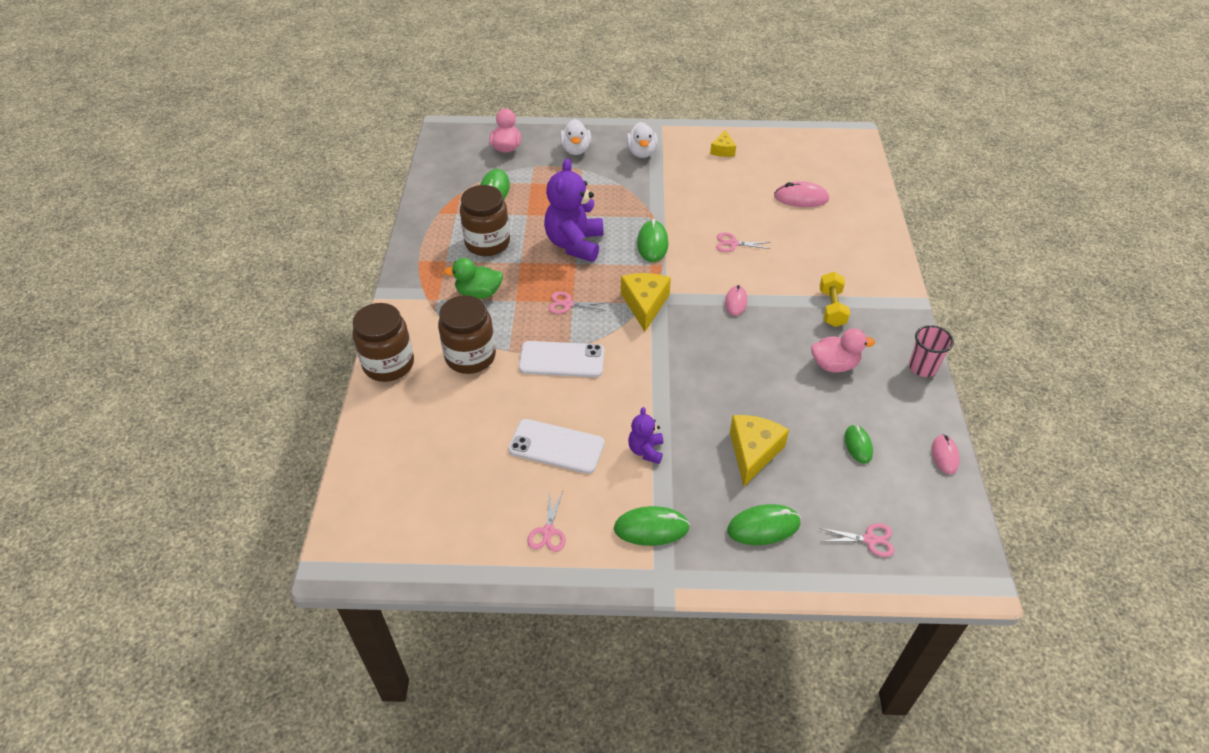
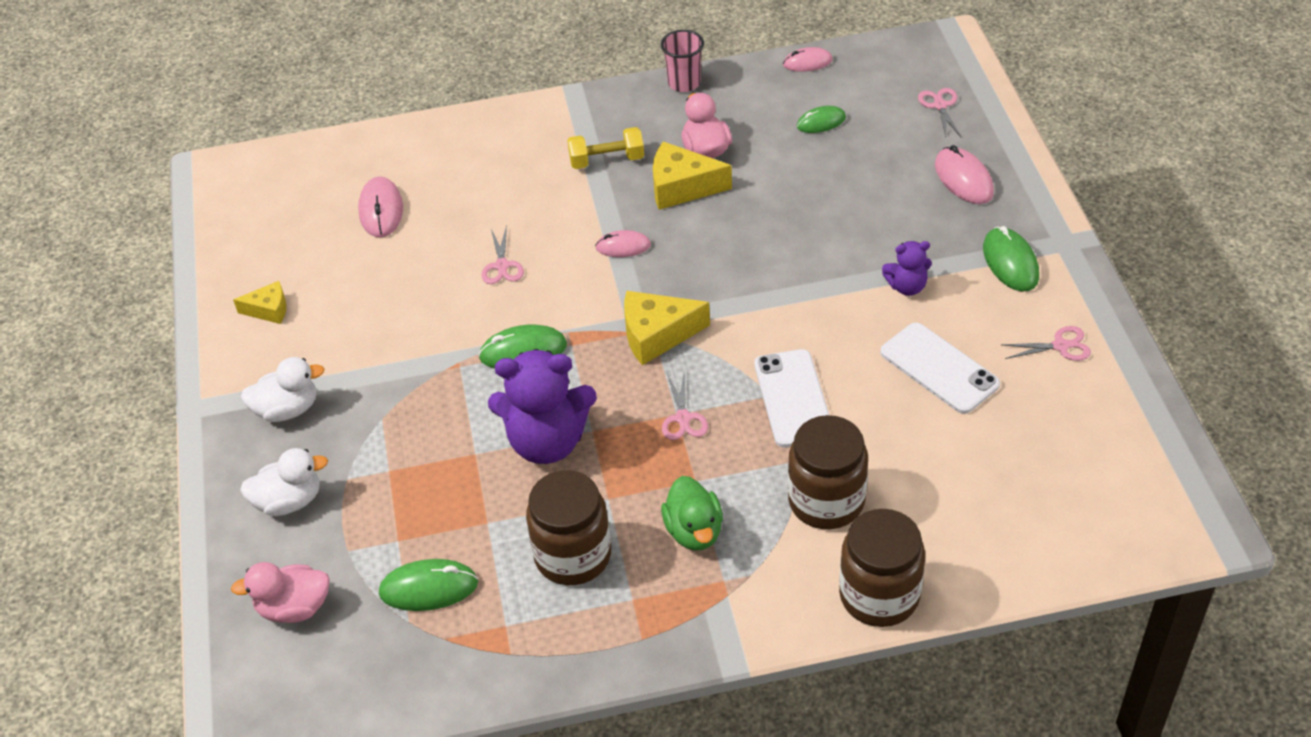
camera: 100 degrees left, 0 degrees up
(556, 446) = (939, 368): white phone -> white phone turned 45 degrees counterclockwise
(753, 452) = (868, 199): yellow cheese -> yellow cheese (682, 187)
(763, 527) = (963, 179): green mouse -> pink mouse

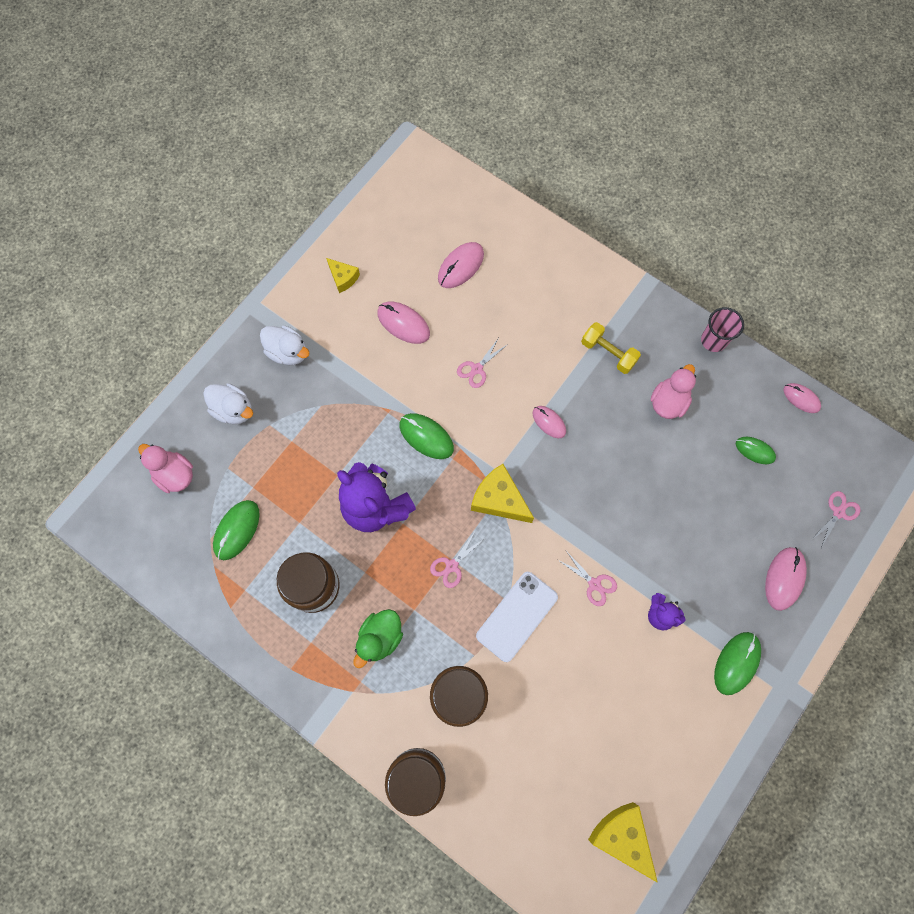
camera: 45 degrees right, 25 degrees up
(381, 293) = (403, 323): none -> pink mouse
(429, 588) = (237, 530): green mouse -> green mouse turned 75 degrees clockwise
(682, 187) = (625, 415): yellow cheese -> yellow cheese (622, 836)
(939, 368) = (611, 684): white phone -> none
(1060, 346) = (692, 746): pink scissors -> pink scissors (594, 584)

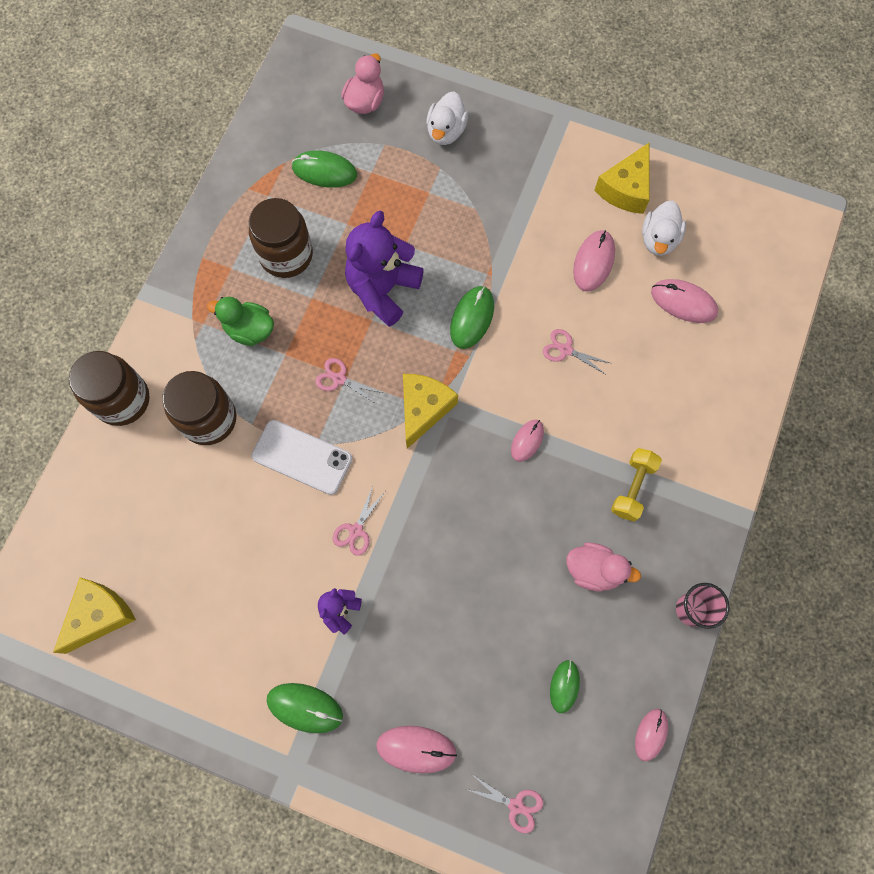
camera: 75 degrees right, 0 degrees up
(288, 352) = (523, 161): white duck -> white duck (659, 239)
(343, 278) = (626, 189): yellow cheese -> yellow cheese, size x1.68

